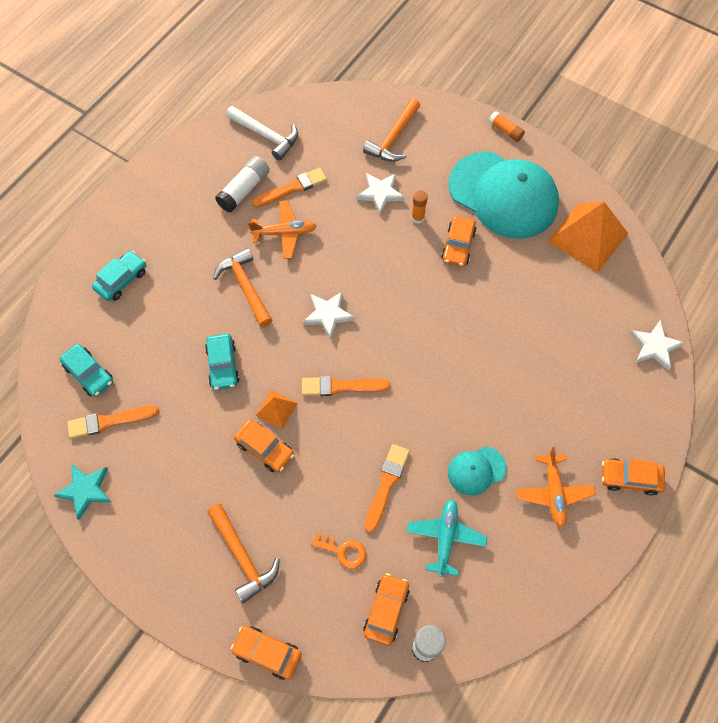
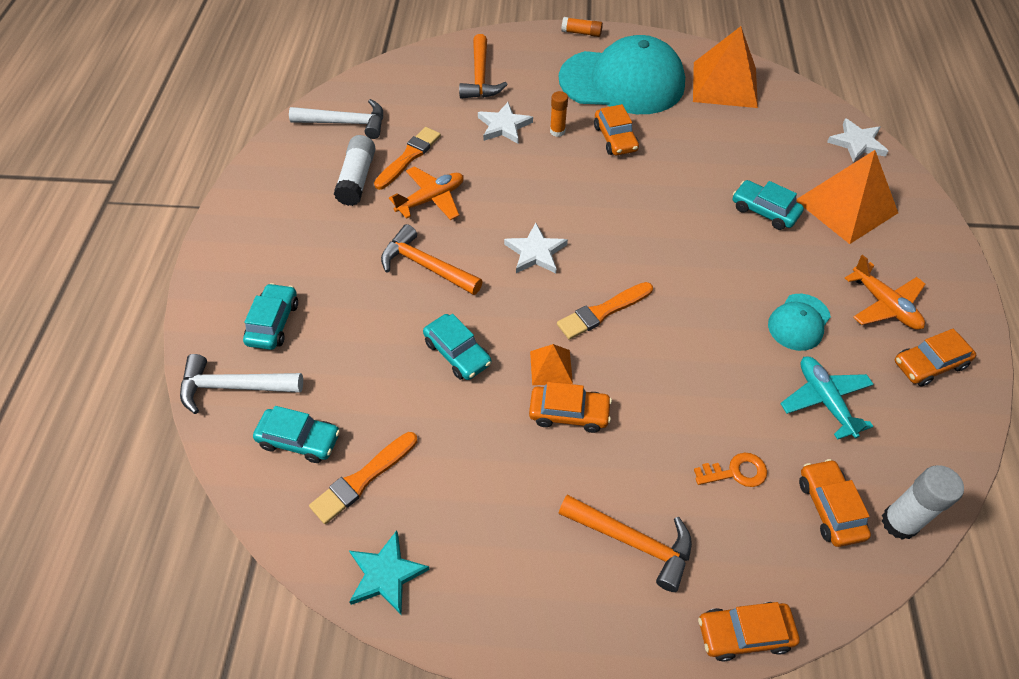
camera: 30 degrees left, 10 degrees down
(72, 315) = (234, 386): none -> white hammer
(386, 485) = (725, 382): orange brush -> none
(525, 368) = (764, 211): none -> turquoise car
(595, 397) = (846, 206): none -> orange pyramid
(630, 478) = (936, 258): orange car -> orange car (929, 364)

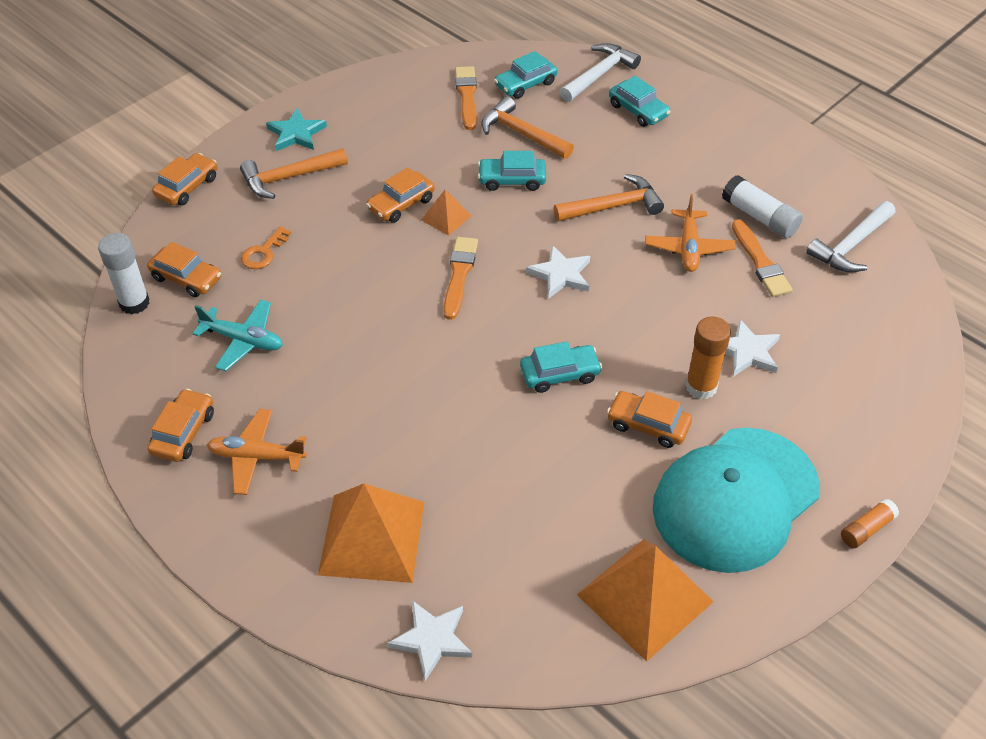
camera: 130 degrees right, 5 degrees down
(386, 574) = (398, 79): turquoise star -> turquoise star (296, 133)
(480, 77) = (848, 381): orange hammer -> orange hammer (522, 134)
(557, 131) = (701, 387): orange glue stick -> orange glue stick, size x1.60
(764, 211) = (438, 465): turquoise car -> turquoise car (560, 374)
(799, 322) = (312, 384): turquoise cap -> none

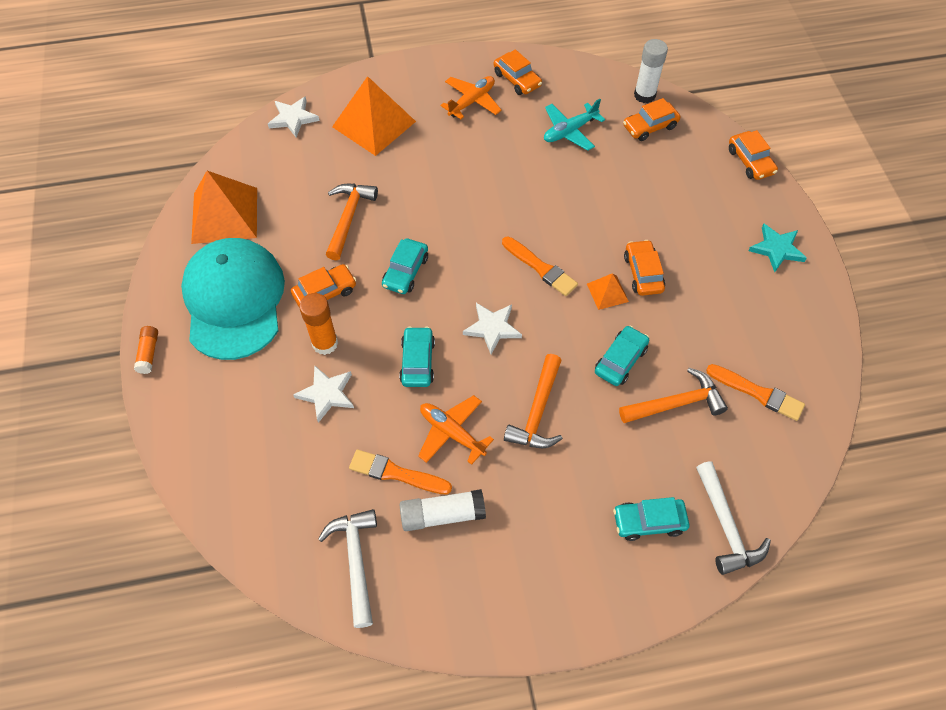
camera: 125 degrees right, 10 degrees up
(263, 252) = (646, 173): orange key -> none
(289, 177) = (722, 221): orange hammer -> orange hammer (349, 218)
(525, 84) = (748, 451): turquoise car -> turquoise car (417, 361)

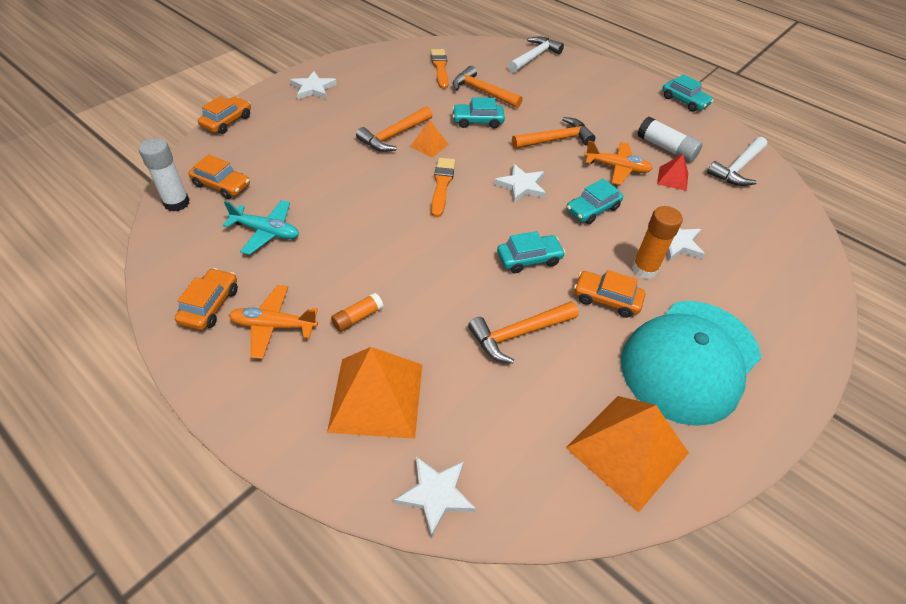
camera: 130 degrees left, 10 degrees down
(149, 353) = (805, 385): orange glue stick -> orange glue stick (358, 317)
(397, 473) = (672, 178): orange brush -> red pyramid
(452, 433) = (617, 168): orange plane -> orange plane turned 75 degrees counterclockwise
(643, 273) = (394, 136): orange car -> orange hammer
(649, 522) = (565, 79): turquoise car -> turquoise car (684, 101)
(777, 249) = (313, 88): turquoise star -> white star

